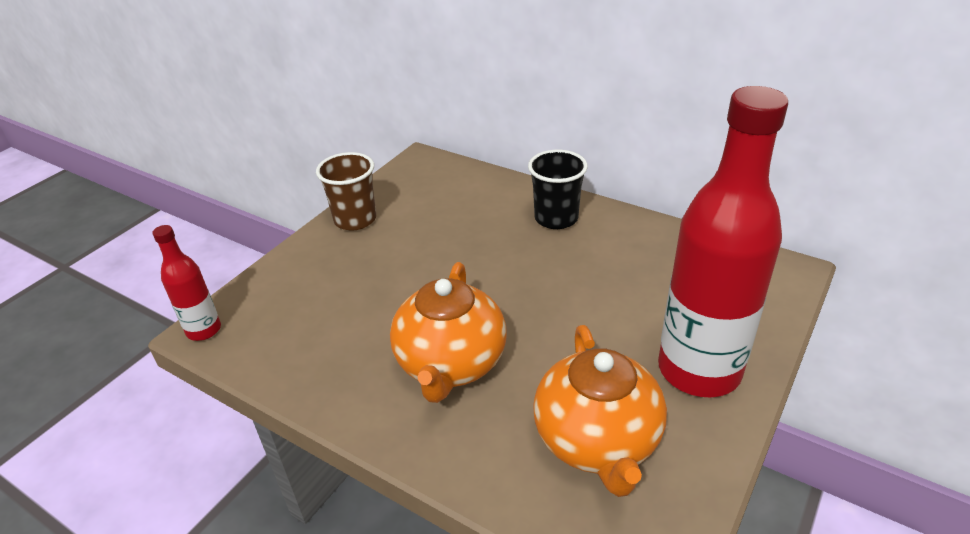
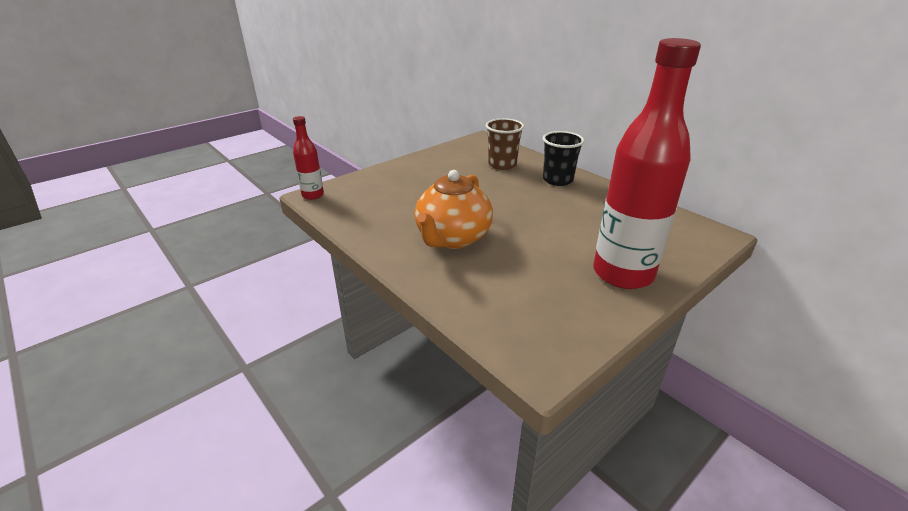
camera: 15 degrees right, 5 degrees down
(355, 219) = (426, 160): brown cup -> brown cup (502, 165)
(597, 441) = (532, 295): orange teapot -> none

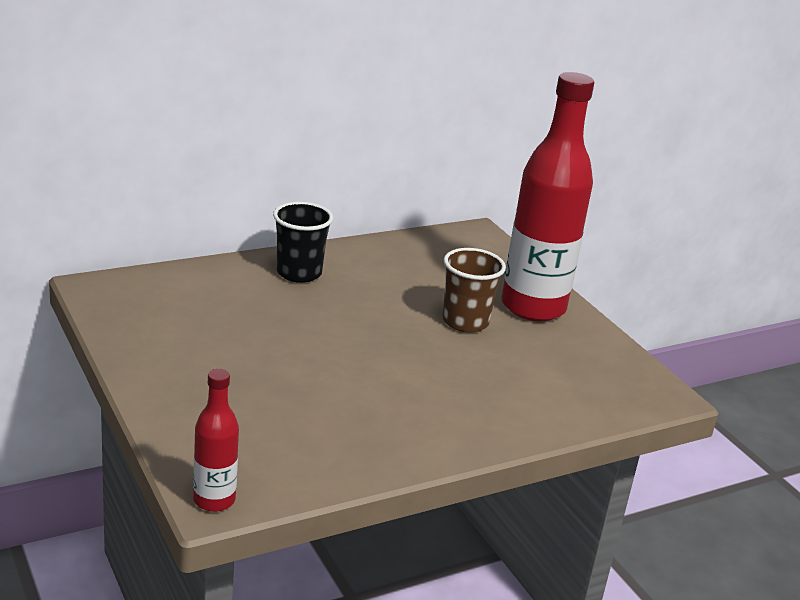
camera: 80 degrees left, 5 degrees down
(452, 238) = (421, 391): orange teapot -> none
(502, 165) = (218, 298): brown cup -> brown cup (465, 322)

